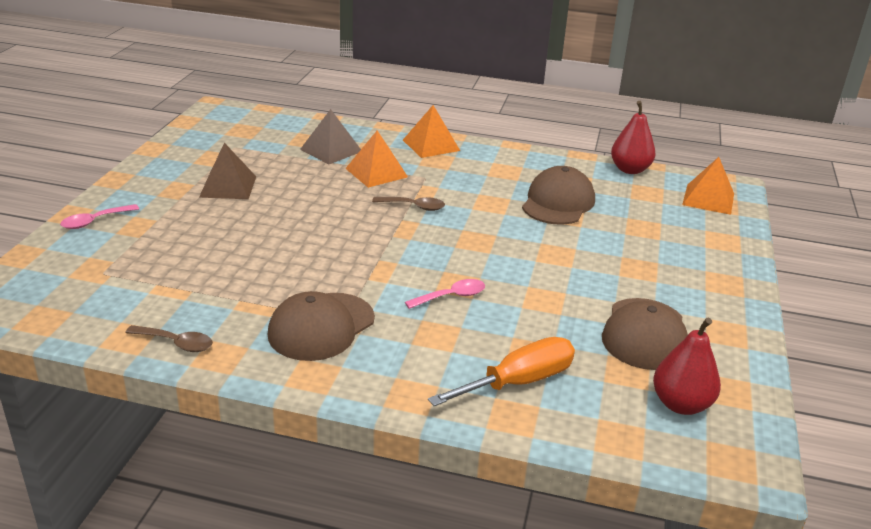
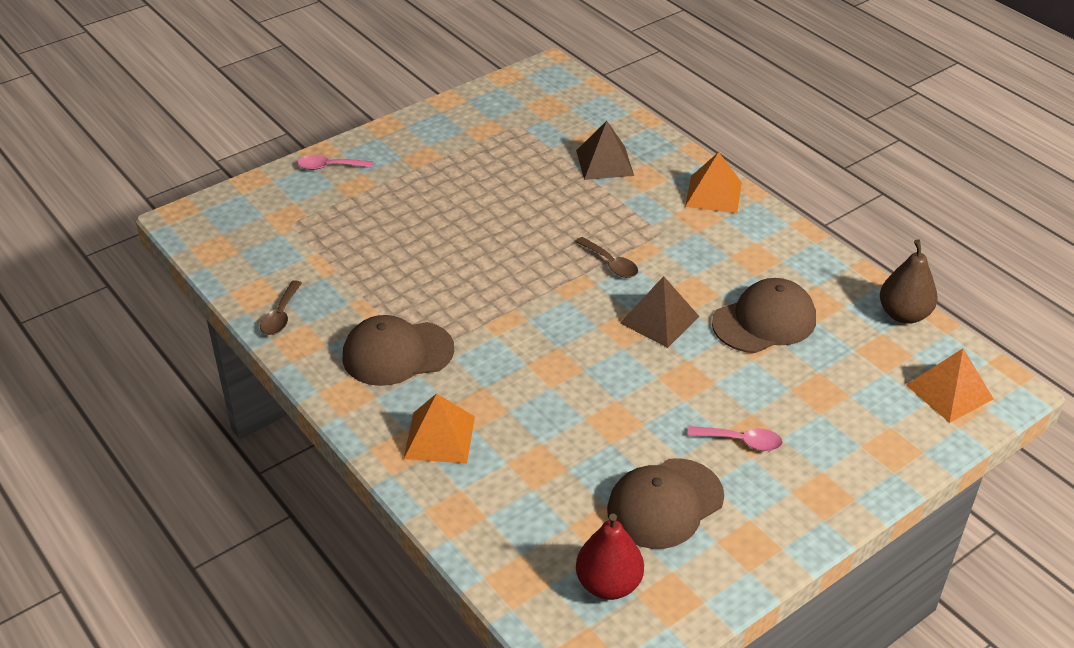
camera: 40 degrees right, 10 degrees up
(176, 343) = (281, 315): brown spoon -> brown spoon turned 45 degrees clockwise
(228, 186) = (468, 171): brown pyramid -> brown pyramid (659, 319)
(376, 172) = (619, 208): orange pyramid -> orange pyramid (439, 437)
(451, 296) = (534, 377): pink spoon -> pink spoon (741, 441)
(518, 382) = (495, 486): orange screwdriver -> none
(630, 169) = (903, 314): red pear -> brown pear

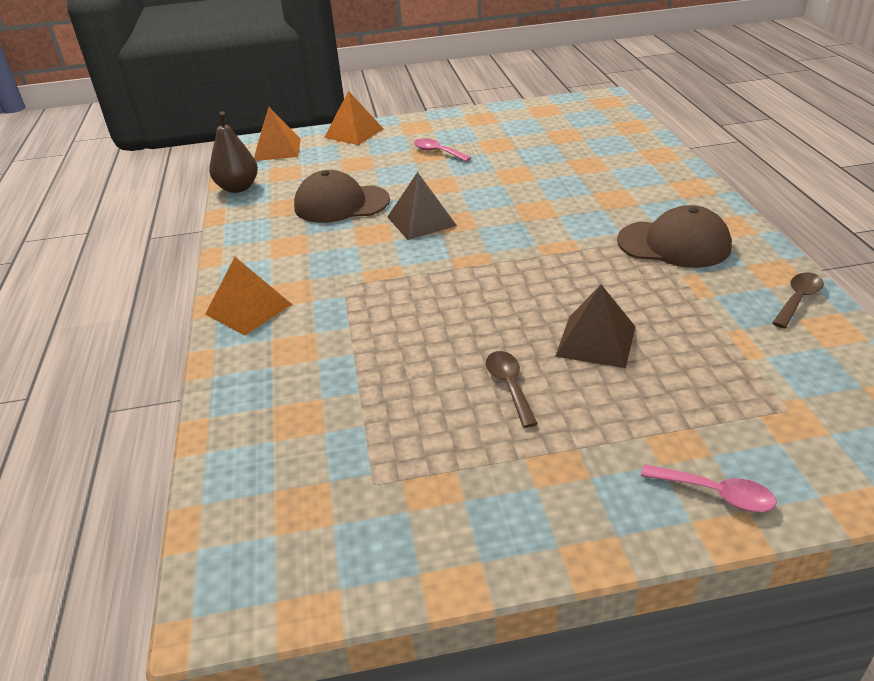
camera: 150 degrees left, 5 degrees down
(439, 437) = (655, 188): orange pyramid -> orange pyramid (354, 133)
(604, 162) = (318, 380): brown pyramid -> brown pyramid (596, 341)
(608, 584) = (576, 118): red pear -> none
(610, 263) = (421, 270): brown spoon -> brown spoon (509, 386)
(665, 503) = (515, 137): brown cap -> none

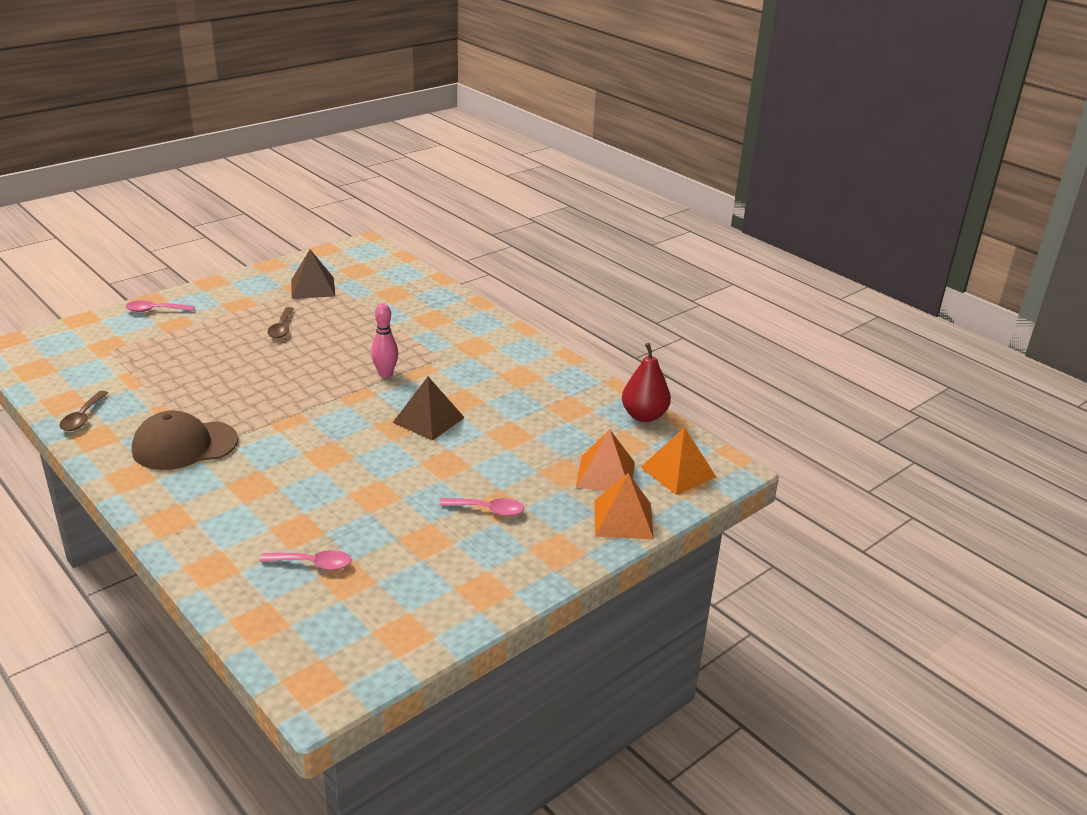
camera: 145 degrees right, 5 degrees down
(238, 188) = (644, 416): brown pear -> red pear
(248, 309) = (490, 331): orange pyramid -> orange pyramid (605, 474)
(341, 204) = (521, 421): brown cap -> none
(422, 278) = (385, 374): none -> pink bowling pin
(509, 386) = (281, 328): brown spoon -> brown spoon turned 45 degrees clockwise
(584, 145) = (313, 564): none -> pink spoon
(596, 341) = (235, 360): brown pyramid -> brown pyramid (313, 287)

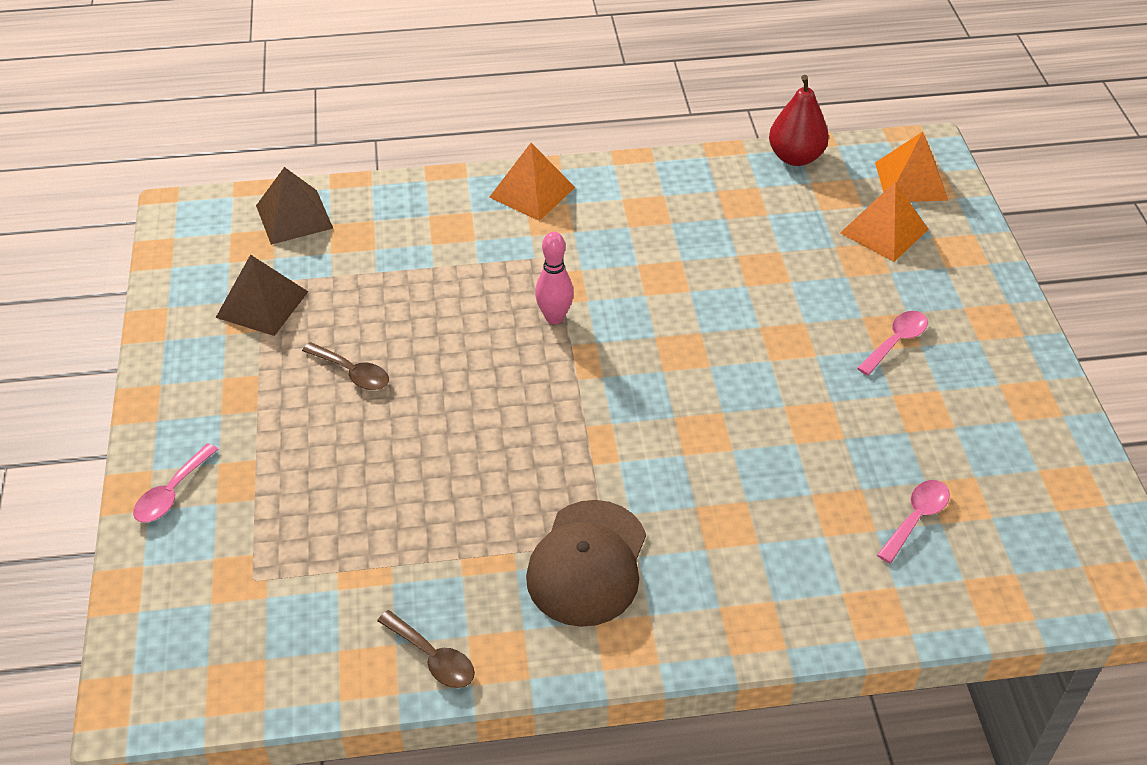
camera: 55 degrees left, 15 degrees up
(428, 420) = (687, 319): brown pyramid -> brown pyramid (294, 216)
(623, 519) = (968, 253): orange pyramid -> orange pyramid (532, 192)

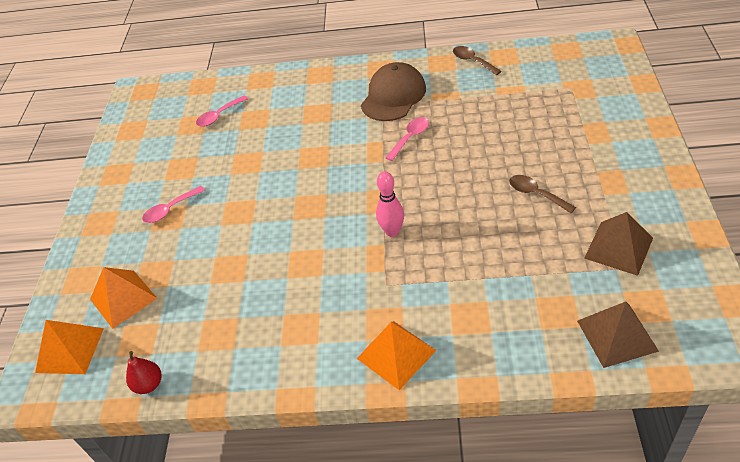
camera: 165 degrees left, 0 degrees up
(172, 492) = (634, 125): pink spoon -> pink spoon (410, 138)
(795, 157) = (149, 384): red pear -> red pear, size x0.62

